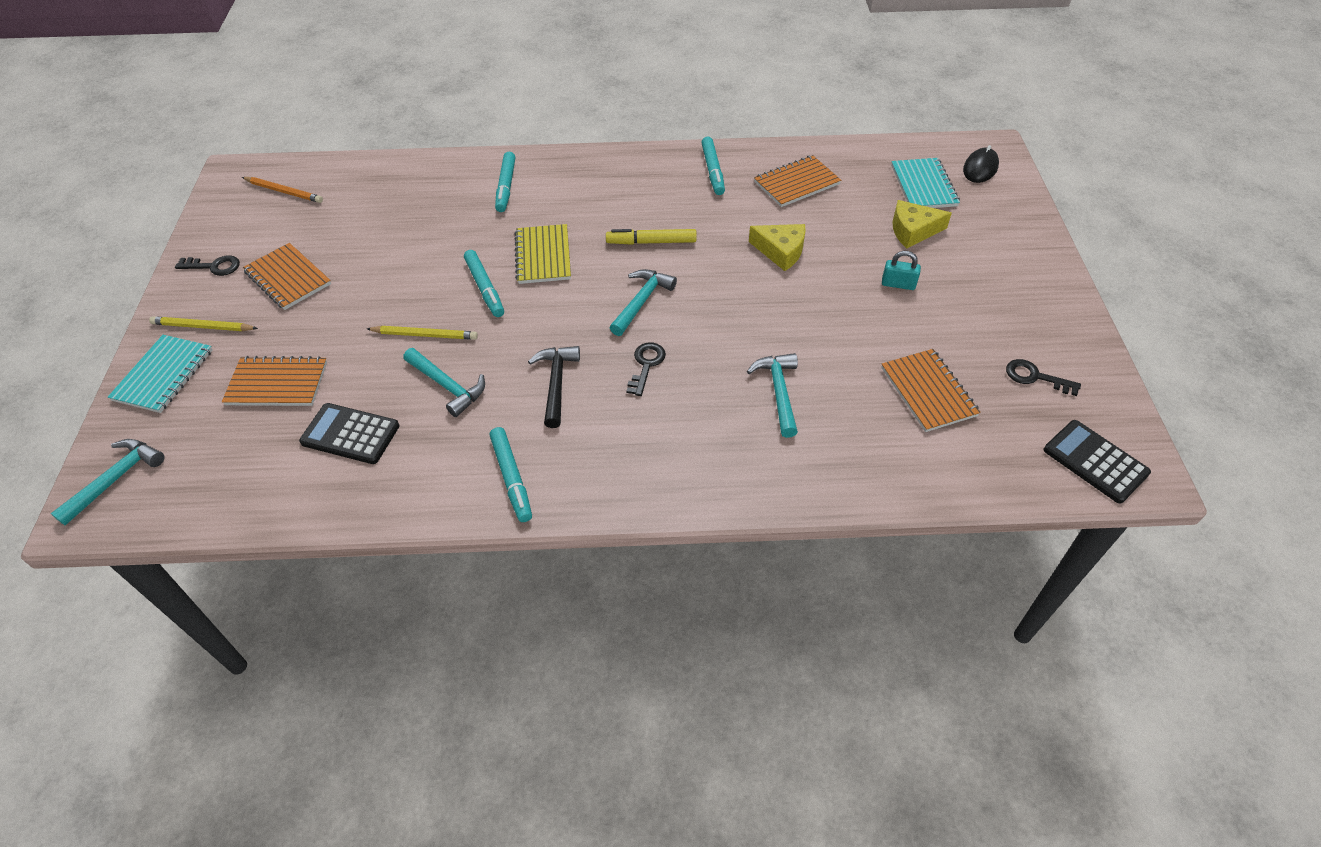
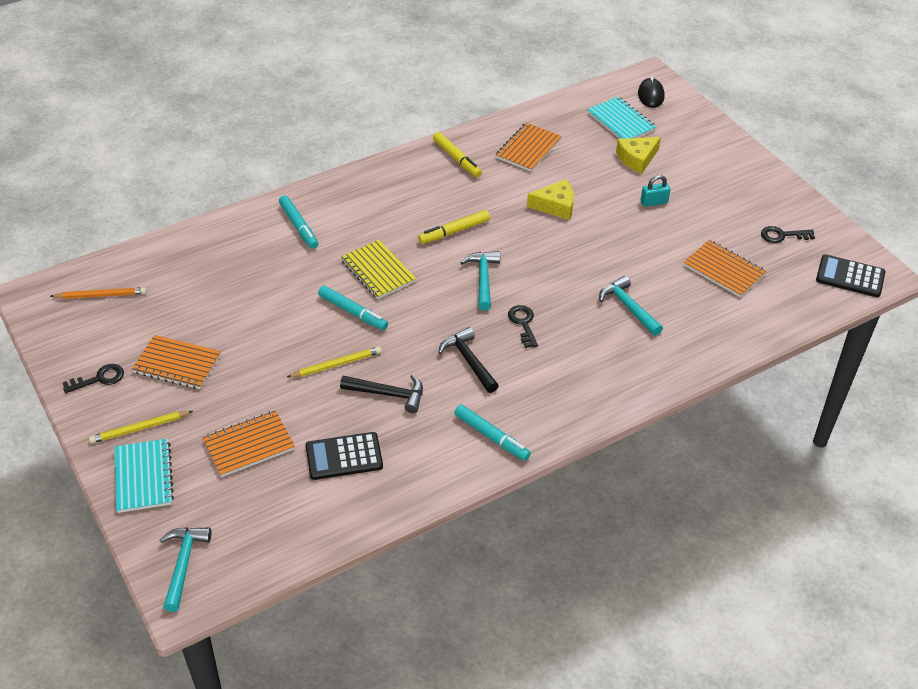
camera: 30 degrees left, 5 degrees down
(447, 386) = (388, 394): turquoise hammer -> black hammer
(713, 171) = (457, 159): turquoise marker -> yellow marker

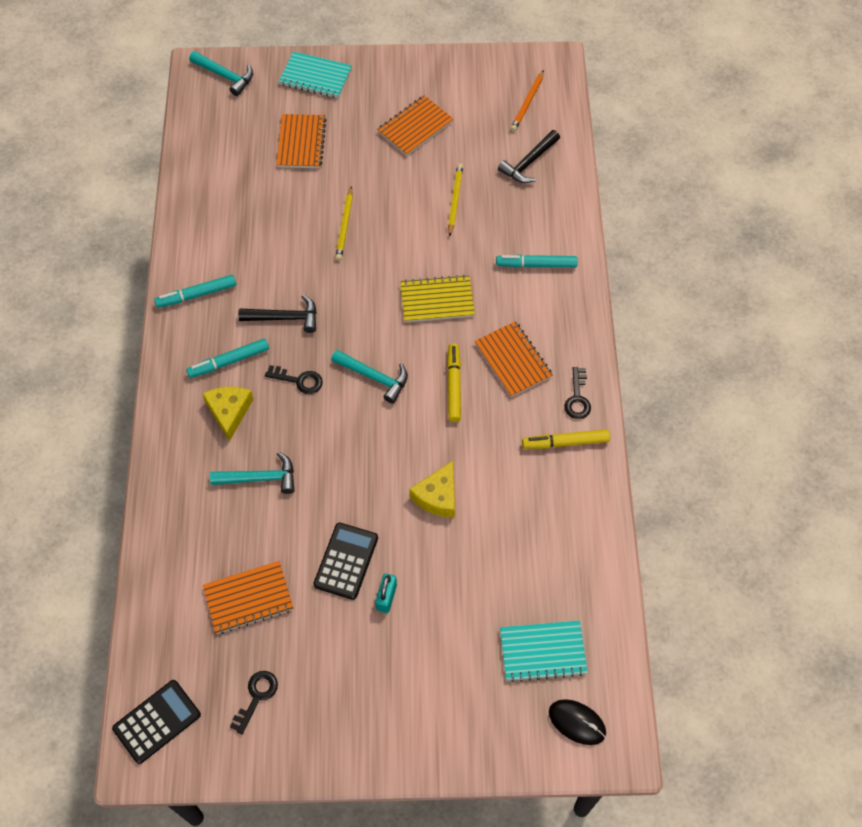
camera: 120 degrees right, 15 degrees up
(99, 379) = (431, 78): black key -> black key (577, 398)
(140, 428) = (363, 87): yellow pencil -> yellow pencil (455, 200)
(344, 457) = (248, 194): black calculator -> black calculator (346, 561)
(353, 312) = (397, 261): turquoise marker -> turquoise marker (229, 362)
(388, 394) = (289, 246): black hammer -> black hammer (529, 162)
(528, 149) = (545, 521): orange notebook -> orange notebook (513, 360)
(637, 159) = (466, 626): yellow cheese -> yellow cheese (229, 412)

